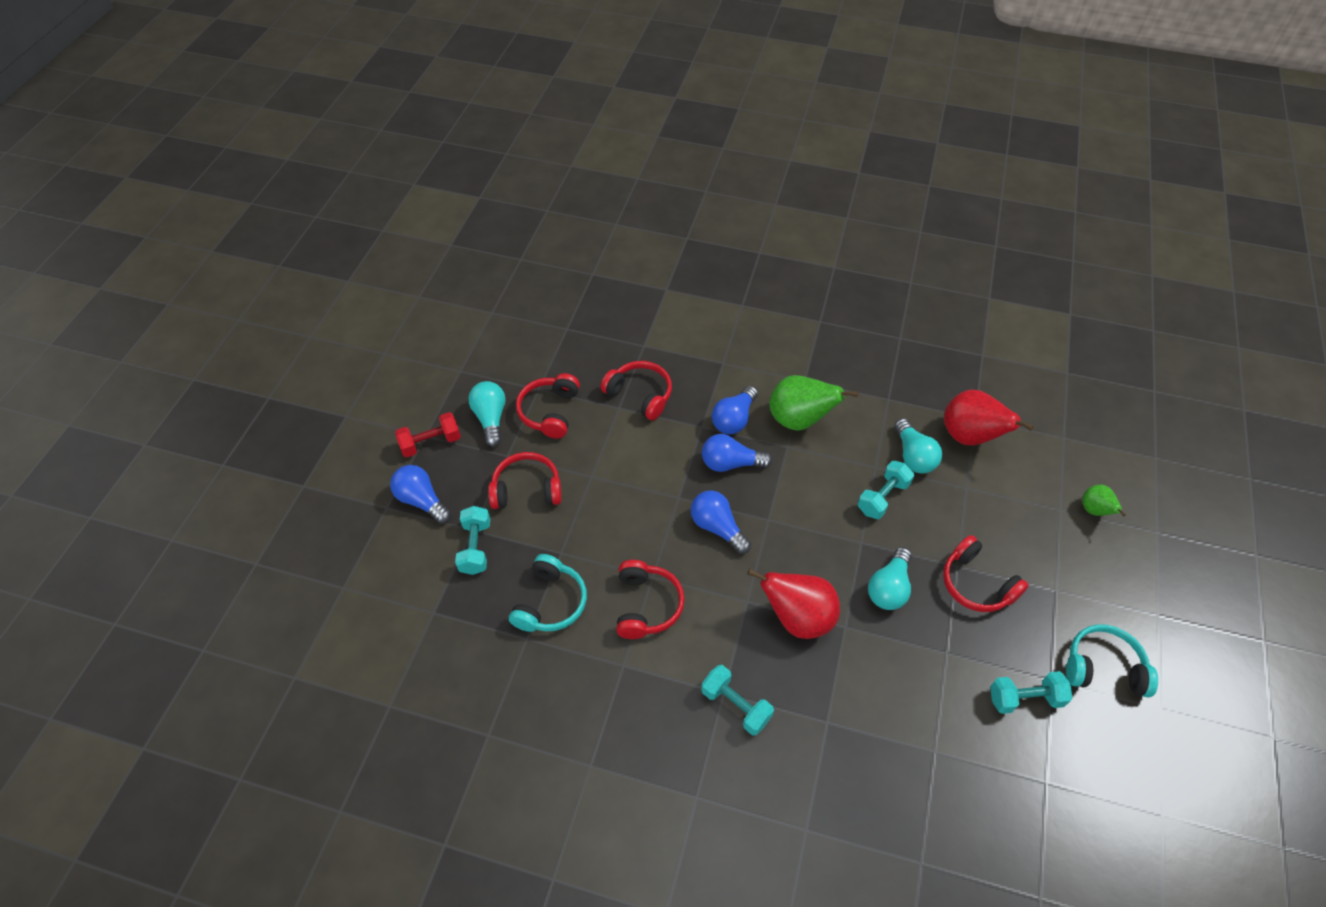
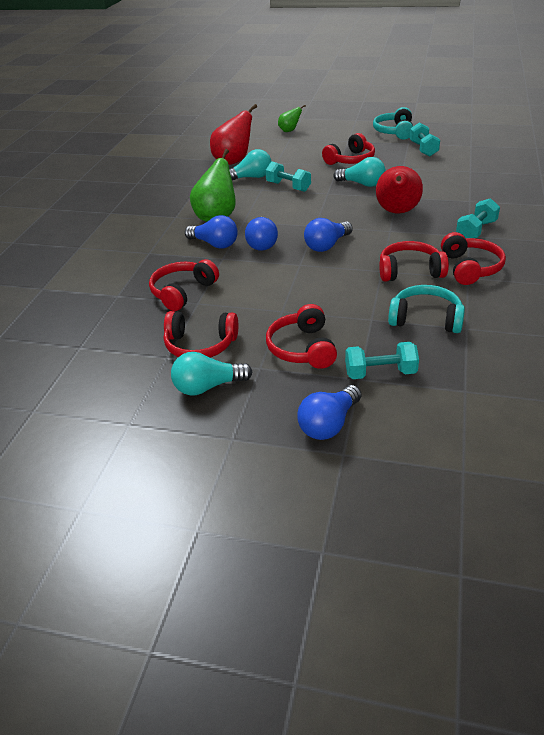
camera: 90 degrees left, 15 degrees down
(431, 443) = (244, 431): red dumbbell -> none
(643, 673) = (470, 268): none -> red headphones

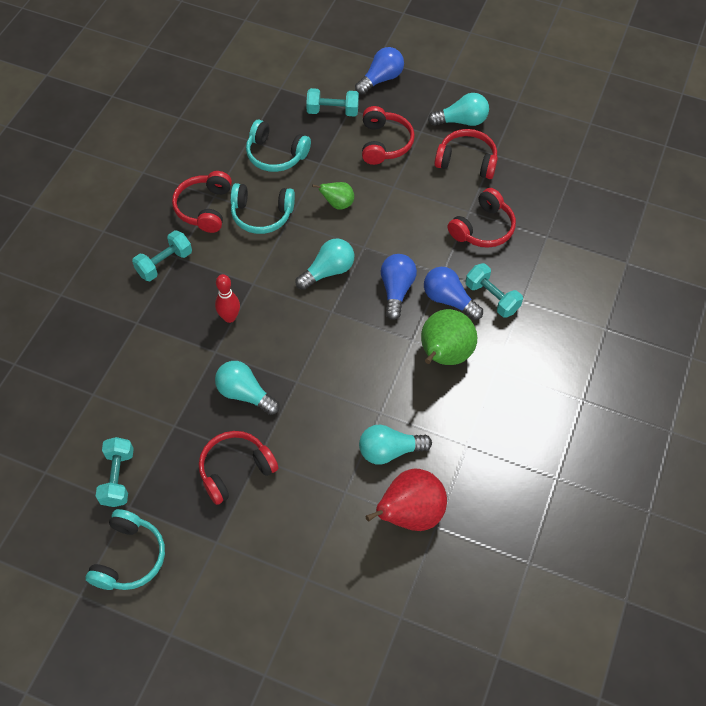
camera: 175 degrees left, 20 degrees up
(288, 187) = (342, 411): turquoise dumbbell -> turquoise dumbbell (491, 298)
(289, 131) = (300, 615): green pear -> green pear (337, 204)
(327, 245) = (328, 271): blue light bulb -> turquoise light bulb
(397, 212) = (229, 317): red pear -> red bowling pin
(410, 271) = (261, 214): red headphones -> turquoise headphones

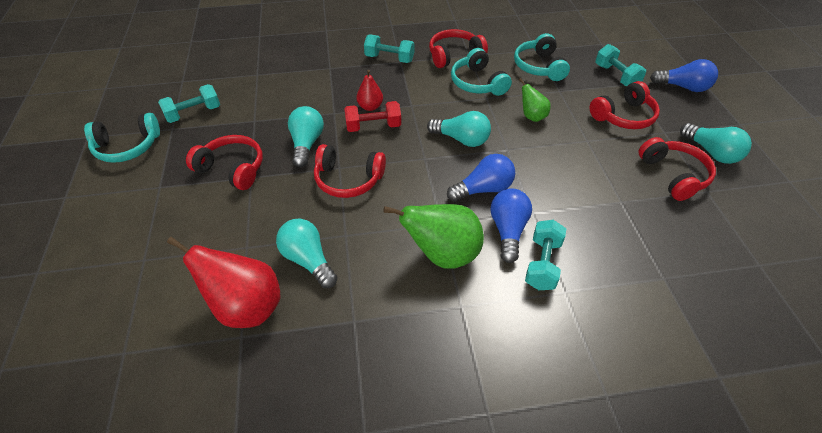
camera: 60 degrees right, 10 degrees down
(229, 317) = (370, 107): red bowling pin -> red pear
(260, 329) = (373, 126): none -> red dumbbell
(483, 228) = (614, 220): red headphones -> red headphones (348, 179)

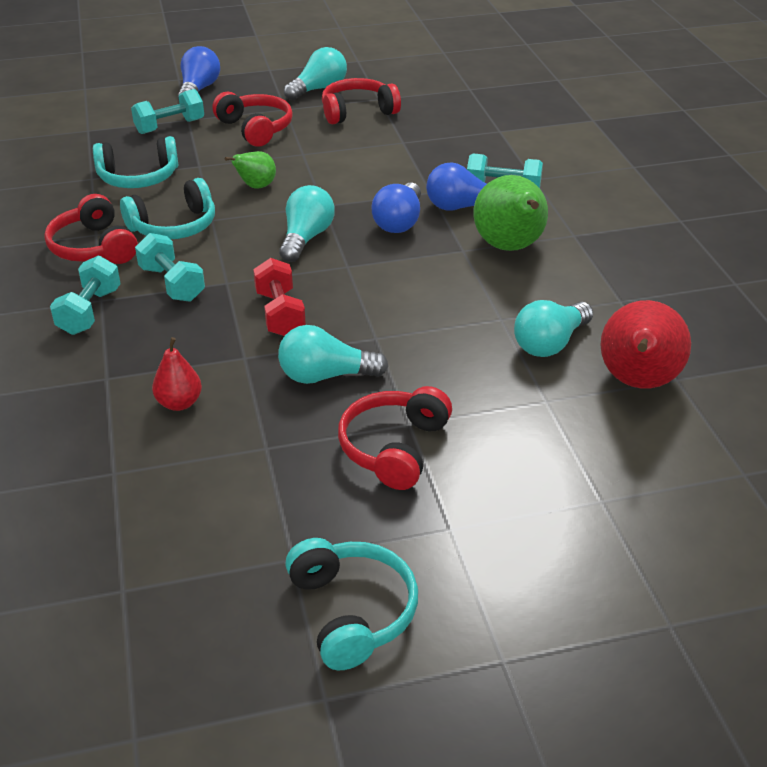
camera: 95 degrees left, 10 degrees down
(193, 113) = (243, 537): turquoise dumbbell -> turquoise dumbbell (172, 284)
(348, 179) = (399, 326): red headphones -> none
(370, 107) = (229, 321): red pear -> red pear (179, 403)
(483, 189) = (399, 222): blue light bulb -> blue light bulb turned 135 degrees counterclockwise

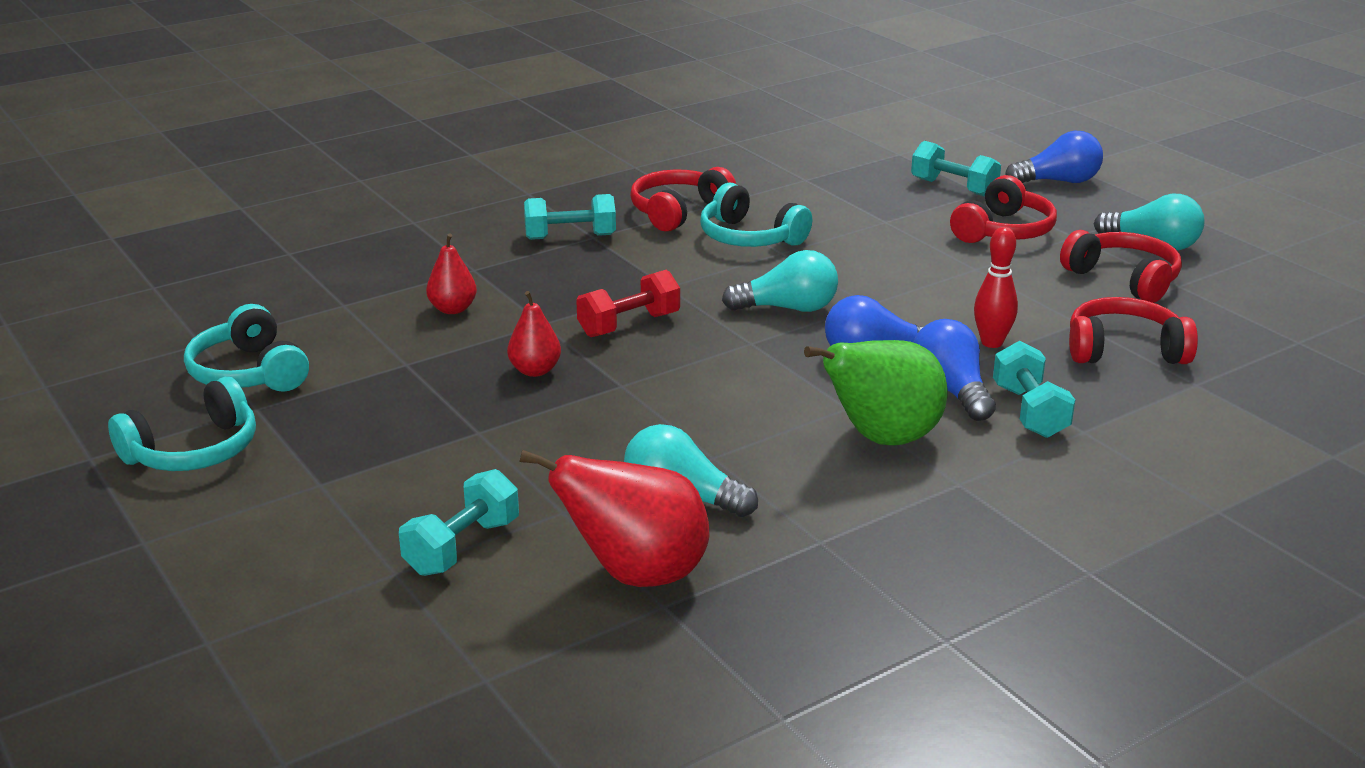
camera: 70 degrees right, 10 degrees down
(138, 177) = (829, 199): turquoise headphones -> turquoise headphones (249, 373)
(172, 284) = (644, 261): turquoise dumbbell -> turquoise dumbbell (462, 547)
(256, 187) = (871, 259): green pear -> none
(325, 376) = (535, 370): turquoise light bulb -> red pear
(394, 448) = (433, 430): red headphones -> red headphones (1124, 350)
(409, 177) = (991, 343): none -> red bowling pin

